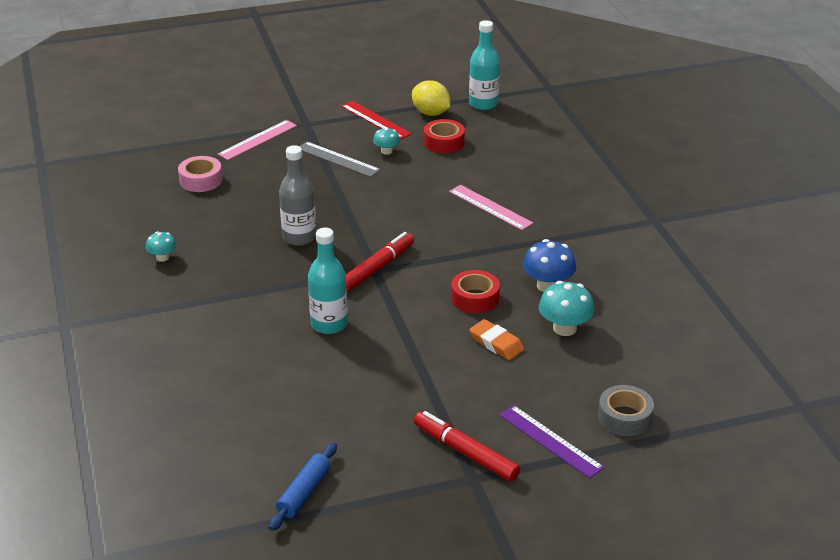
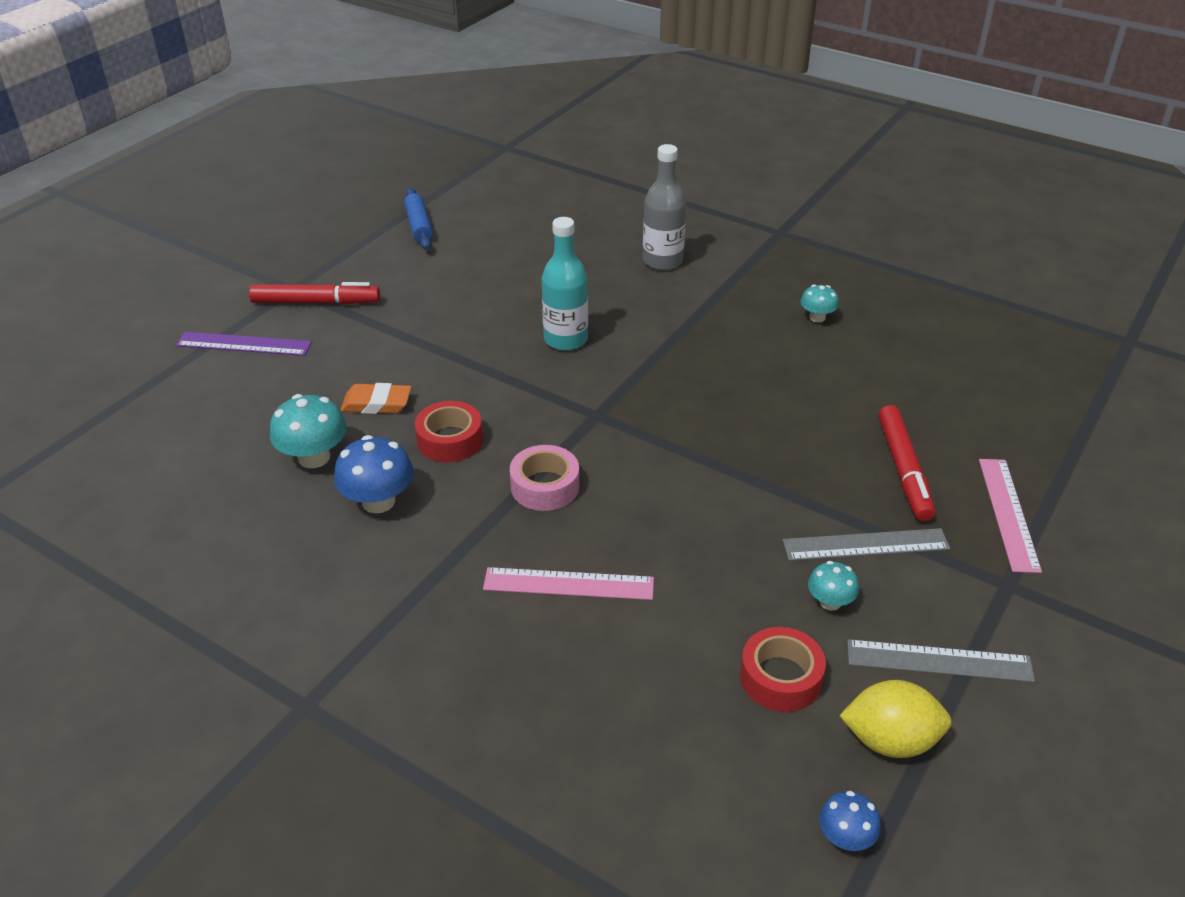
camera: 140 degrees right, 5 degrees up
(201, 180) = (950, 415): pink tape -> pink tape (545, 486)
(299, 237) = (730, 408): grey bottle -> grey bottle (662, 261)
(375, 120) = (939, 660): red ruler -> grey ruler
(376, 268) = (598, 418): red marker -> red marker (904, 470)
(483, 104) = (845, 837): turquoise bottle -> blue mushroom
(624, 417) = (181, 396): grey tape -> none

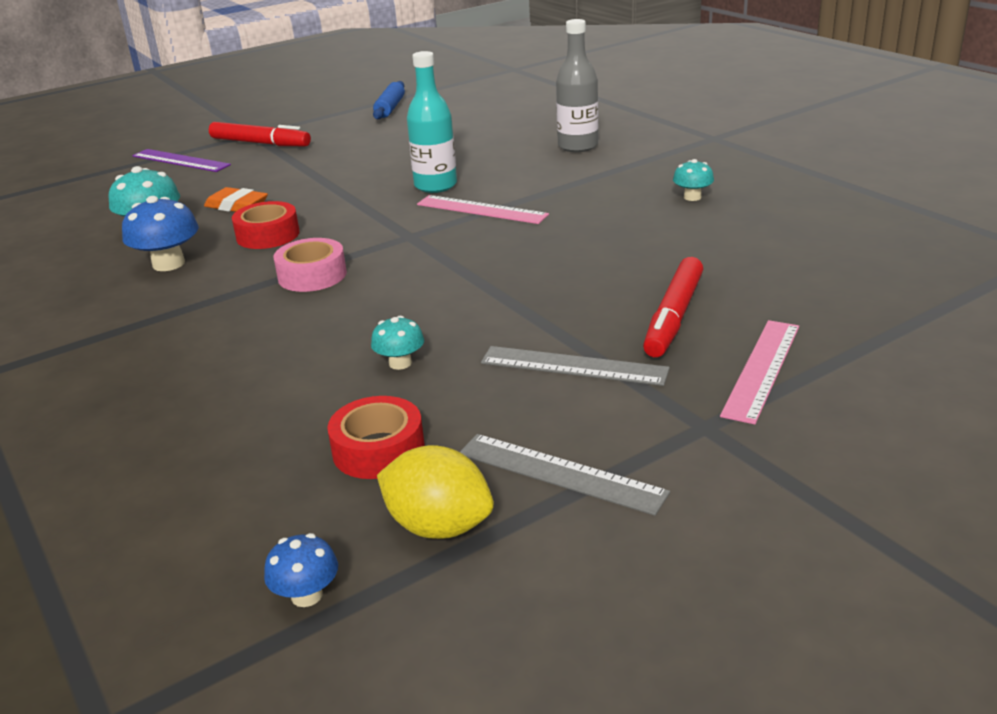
camera: 25 degrees right, 10 degrees down
(568, 583) = (259, 342): pink ruler -> pink ruler (481, 209)
(830, 602) = (490, 402): turquoise mushroom -> turquoise mushroom (400, 363)

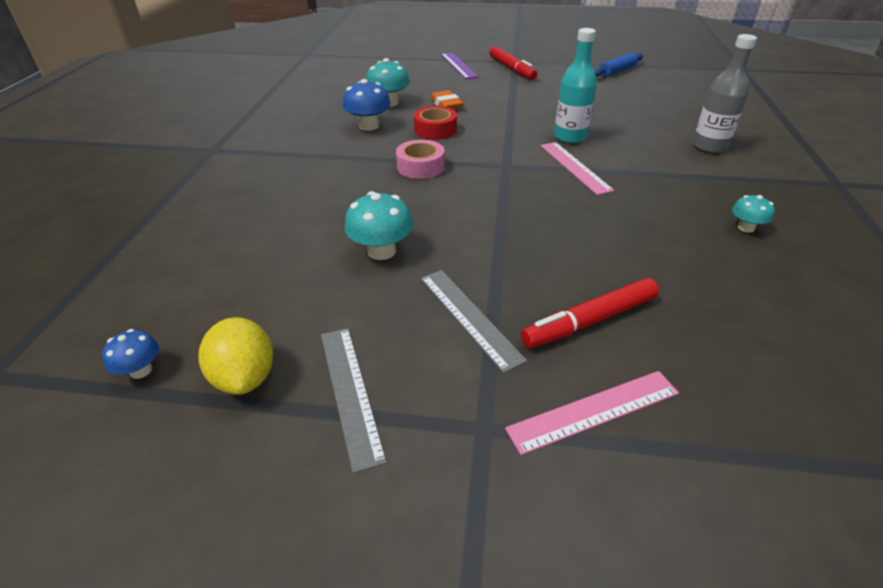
camera: 40 degrees right, 10 degrees up
(378, 450) = (292, 302): red tape -> none
(400, 363) = (381, 251): turquoise mushroom -> turquoise mushroom, size x1.70

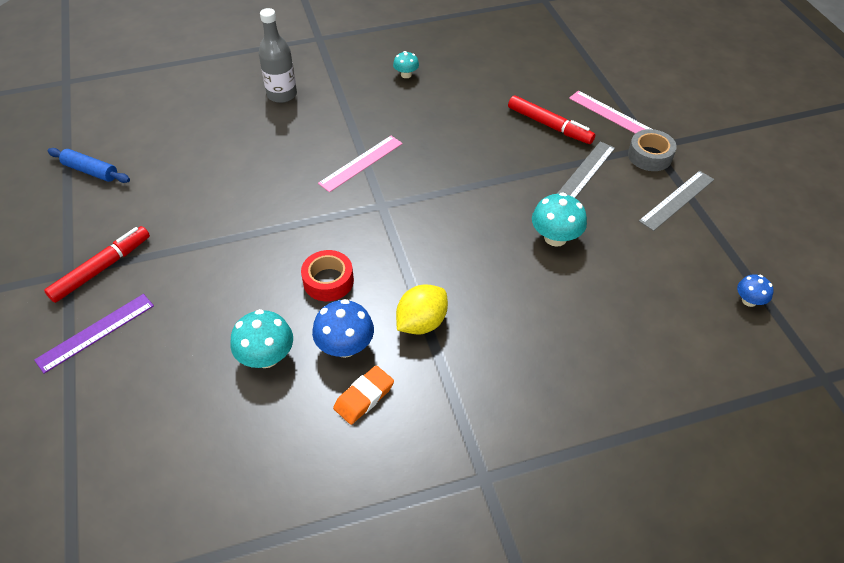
camera: 115 degrees left, 10 degrees up
(245, 377) = (708, 248): yellow lemon -> yellow lemon (421, 323)
(420, 167) = (416, 263): pink tape -> none
(446, 104) = (251, 296): orange eraser -> orange eraser (364, 397)
(462, 410) = (649, 156): none -> grey tape
(570, 137) = (300, 176): turquoise bottle -> none

